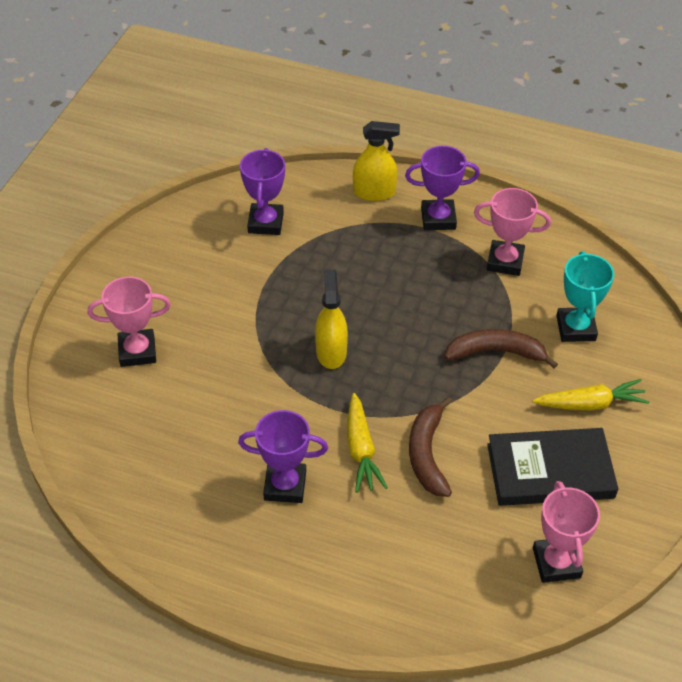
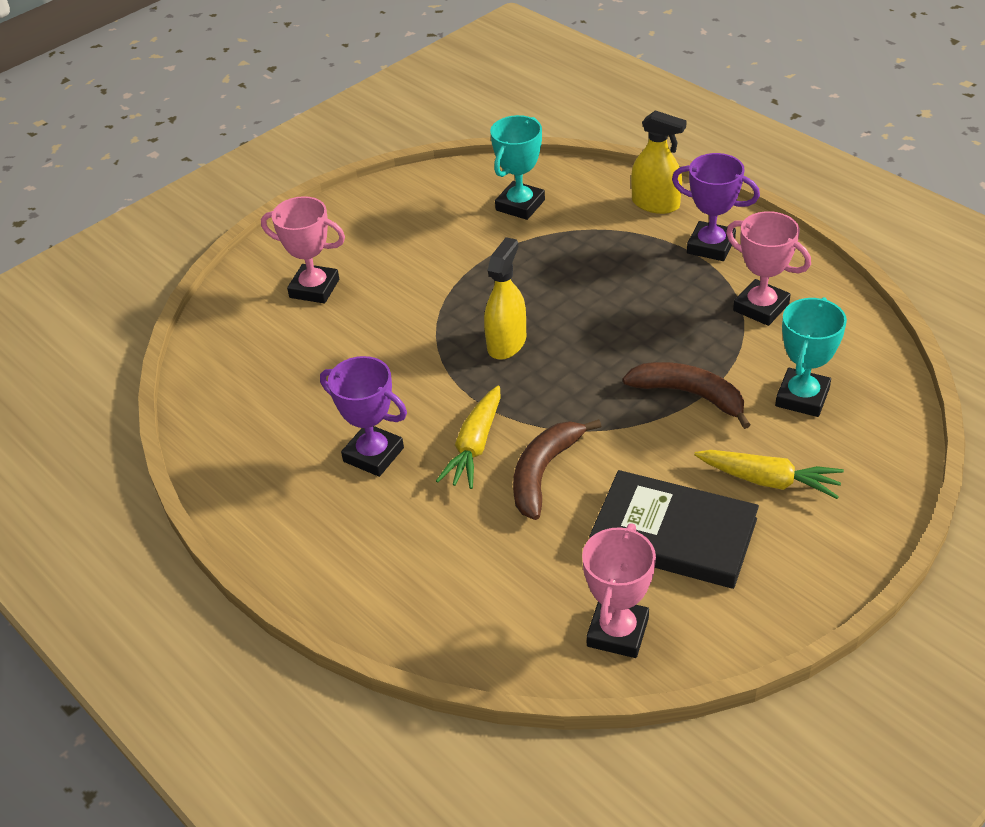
camera: 30 degrees right, 5 degrees down
(265, 223) = (520, 205): purple trophy -> turquoise trophy

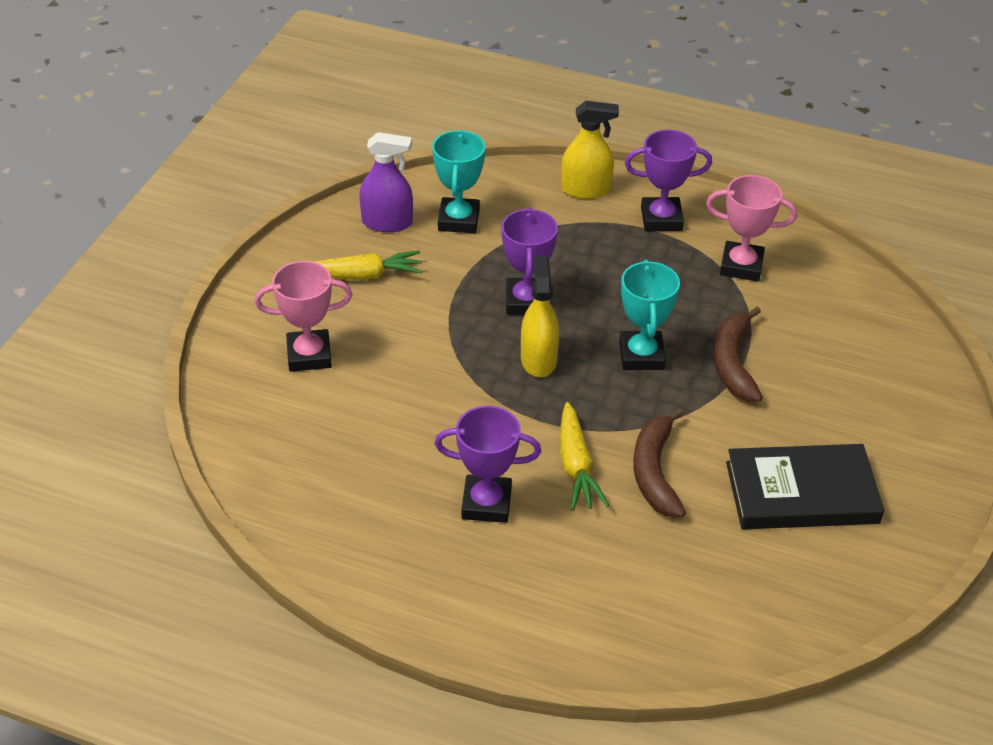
camera: 30 degrees left, 0 degrees up
(456, 193) = (387, 222): none -> purple spray bottle
(531, 289) = (526, 301): none -> purple trophy
(617, 632) = (812, 593): pink trophy -> none
(689, 395) = (733, 363): brown banana -> brown banana turned 90 degrees counterclockwise
(768, 480) = (847, 420): yellow carrot -> yellow carrot (362, 275)
(802, 397) = (827, 339): turquoise trophy -> turquoise trophy (641, 355)

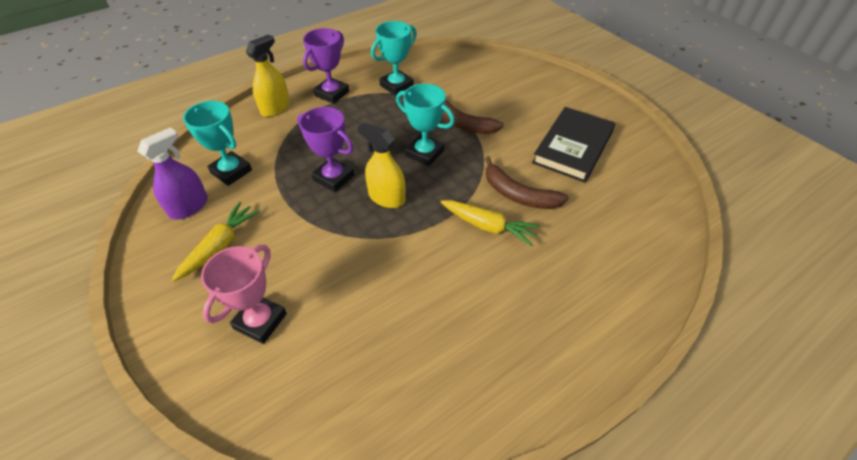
camera: 55 degrees left, 5 degrees up
(486, 503) = (487, 289): purple trophy -> none
(741, 266) = (396, 86): pink trophy -> turquoise trophy

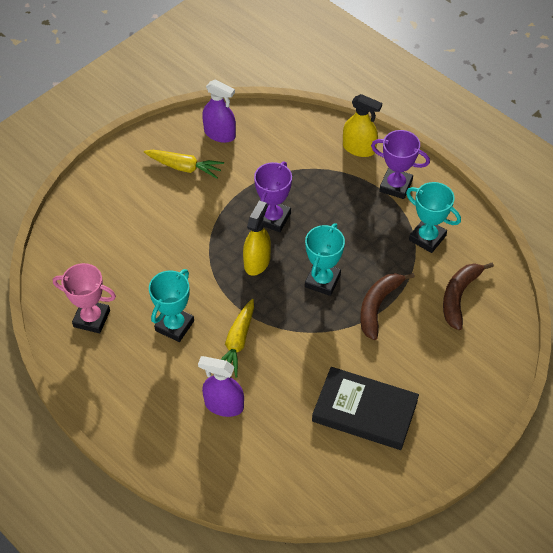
camera: 80 degrees right, 5 degrees up
(231, 171) = (265, 146): turquoise trophy -> turquoise trophy (174, 326)
(260, 321) = (123, 212): pink trophy -> pink trophy (92, 318)
(518, 194) = (282, 363): brown banana -> brown banana (459, 296)
(567, 247) = (224, 405): none -> purple spray bottle

